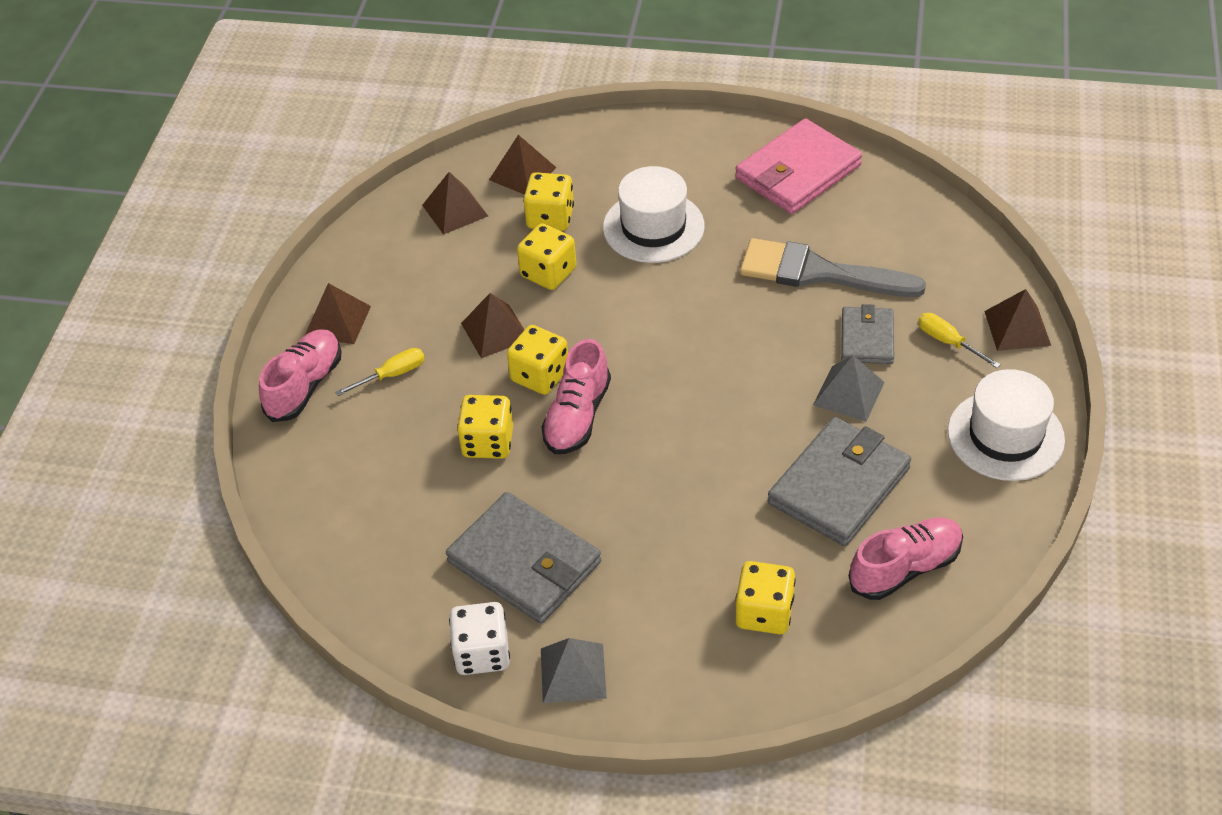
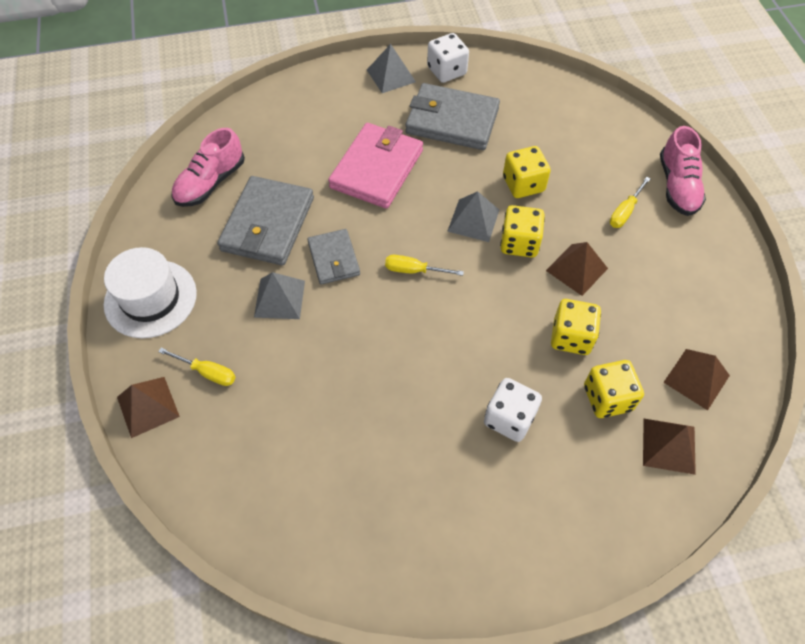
camera: 155 degrees right, 10 degrees up
(337, 321) = (700, 241): brown pyramid -> none
(577, 416) = (473, 220): pink shoe -> grey pyramid
(653, 227) = (509, 418): white hat -> white dice
(679, 380) = (414, 270): none -> yellow screwdriver
(764, 612) = (293, 134): yellow dice -> none
(797, 172) = (400, 544): pink wallet -> pink wallet (377, 169)
(818, 273) = (338, 413): grey brush -> none
(867, 338) = (277, 355): grey wallet -> grey wallet (333, 259)

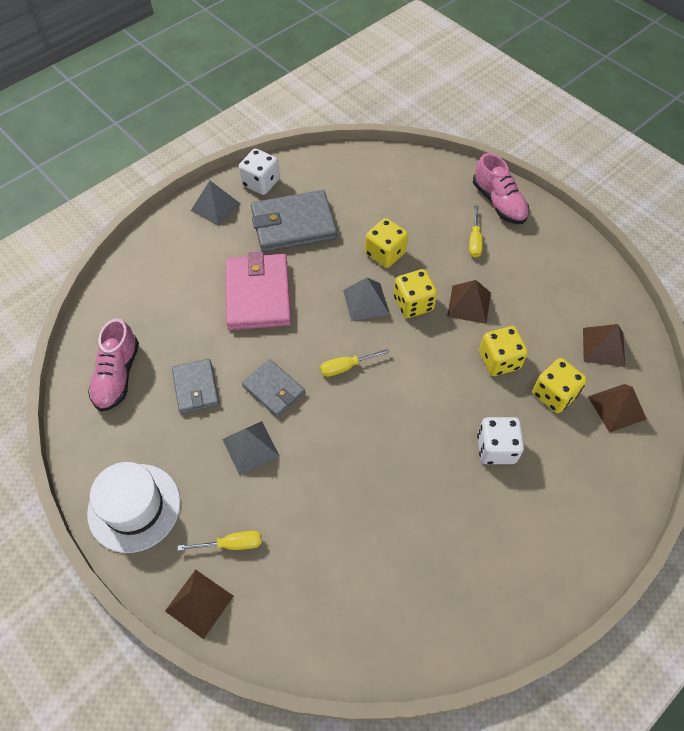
camera: 30 degrees left, 0 degrees up
(268, 224) = (196, 388): grey wallet -> grey wallet, size x0.59

